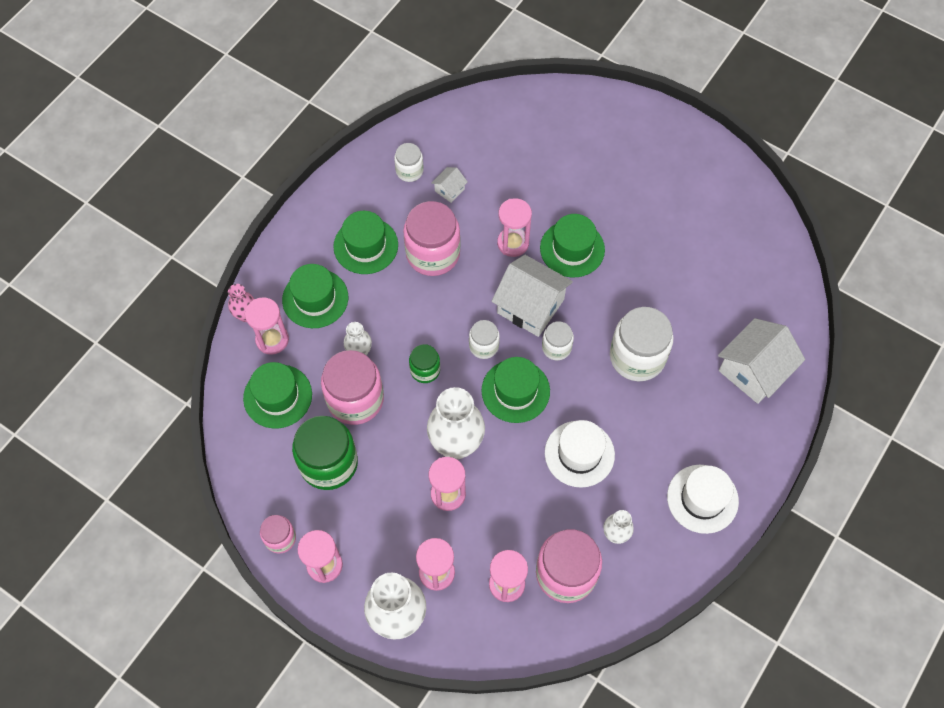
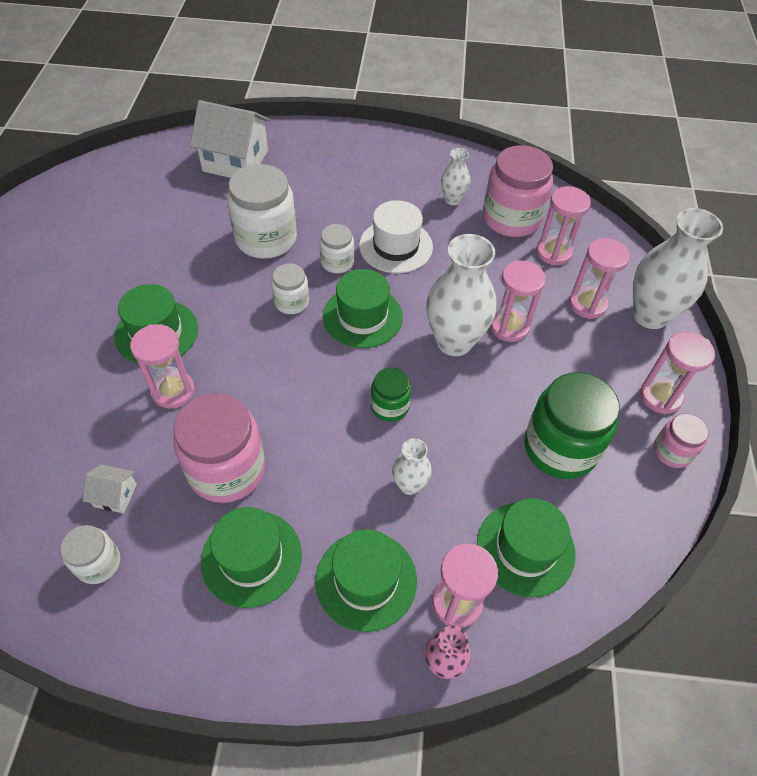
camera: 120 degrees left, 10 degrees down
(355, 399) = (470, 459): pink jar -> none
(484, 346) = (326, 364): white jar -> white jar (337, 262)
(530, 306) = (252, 342): white house -> none
(702, 499) = (380, 159): white hat -> none

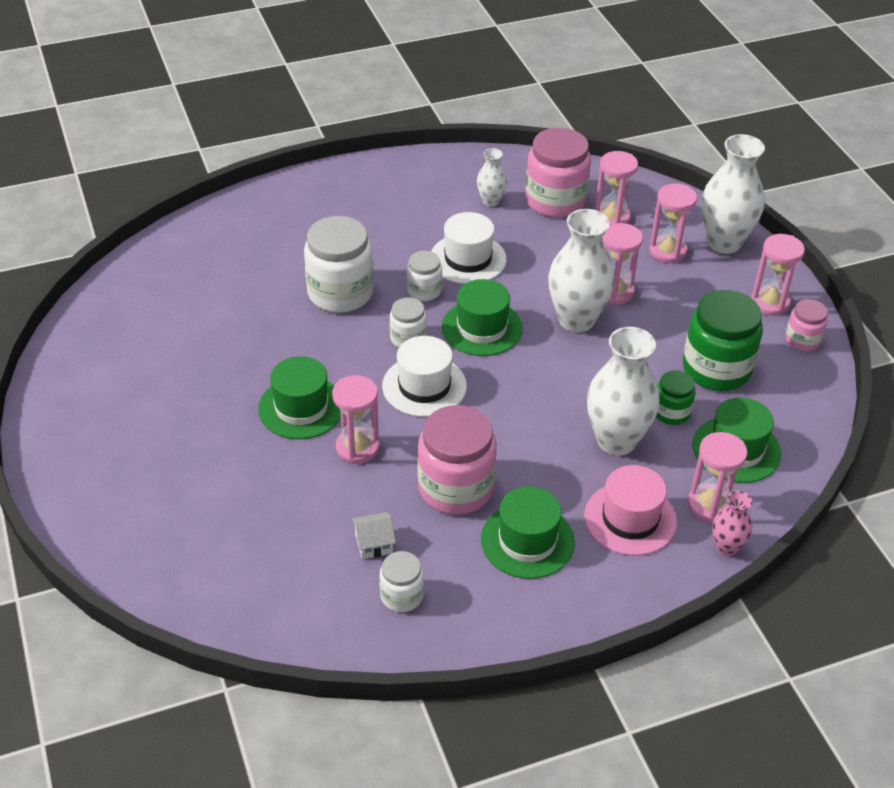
camera: 25 degrees left, 10 degrees down
(235, 161) = (251, 232): white house -> none
(272, 354) = (424, 386): none -> white hat
(366, 580) = (630, 519): green hat -> pink hat
(389, 406) = (558, 389): green jar -> green jar (671, 412)
(409, 485) = (616, 441): white vase -> white vase, size x1.97

